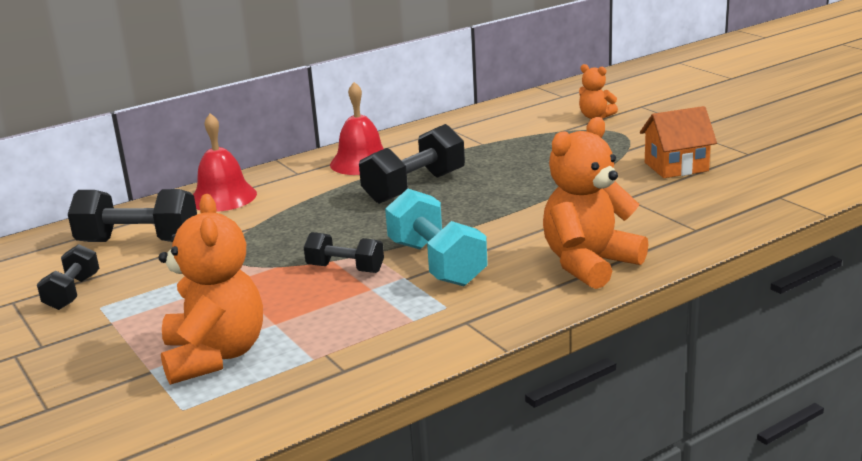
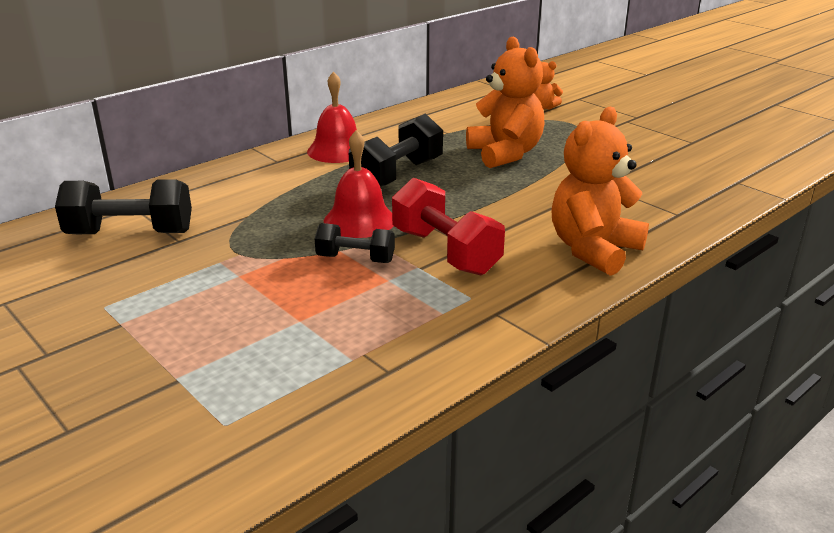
camera: 10 degrees left, 5 degrees up
(72, 292) = (70, 291): black dumbbell -> none
(215, 356) = (245, 360): orange teddy bear -> orange teddy bear (505, 154)
(223, 197) = (208, 186): red bell -> red bell (359, 220)
(437, 263) = (445, 252): turquoise dumbbell -> red dumbbell
(676, 167) = (633, 154): orange house -> none

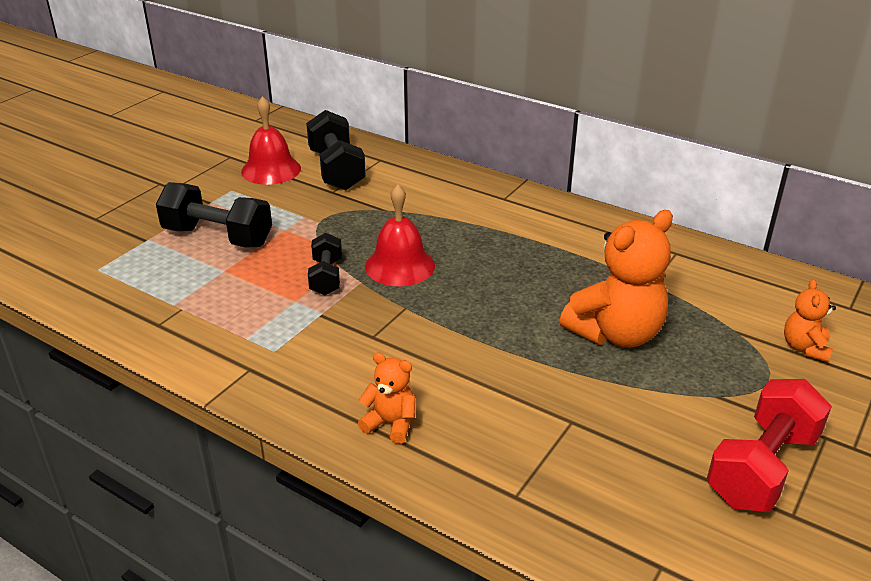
camera: 75 degrees right, 5 degrees up
(337, 150) = (550, 224): red bell -> red bell (271, 170)
(397, 175) = (511, 269): black dumbbell -> black dumbbell (218, 237)
(445, 252) = (355, 324): red dumbbell -> red dumbbell (762, 468)
(593, 250) = (391, 424): orange teddy bear -> orange teddy bear, size x0.51

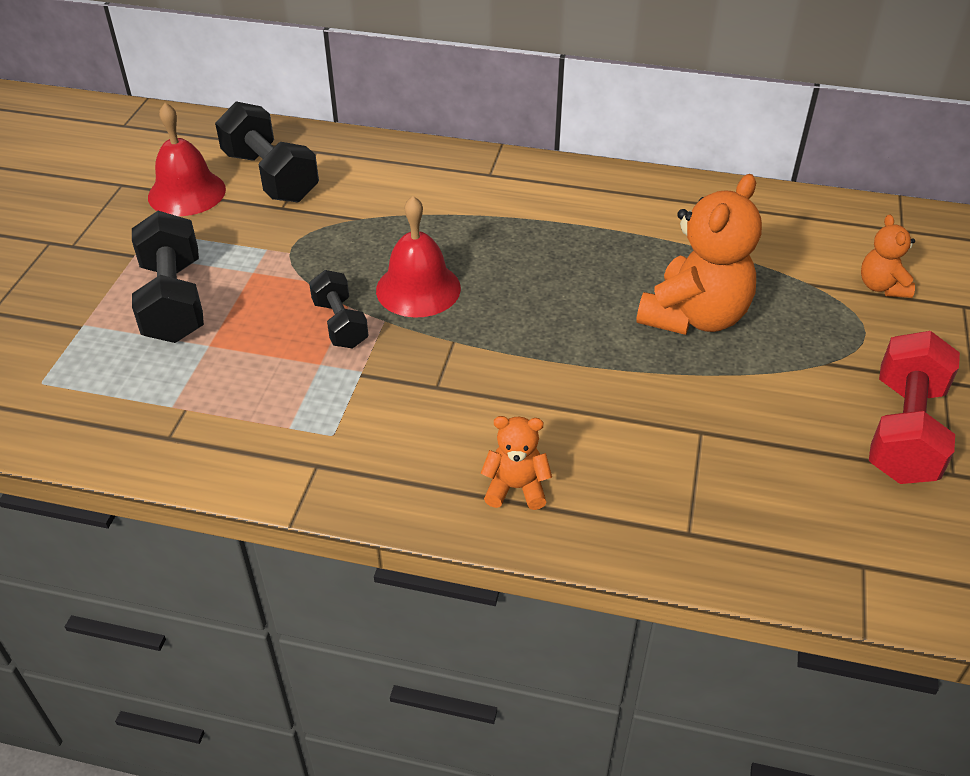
camera: 20 degrees left, 10 degrees up
(218, 237) = (173, 301): black dumbbell -> black dumbbell turned 75 degrees clockwise

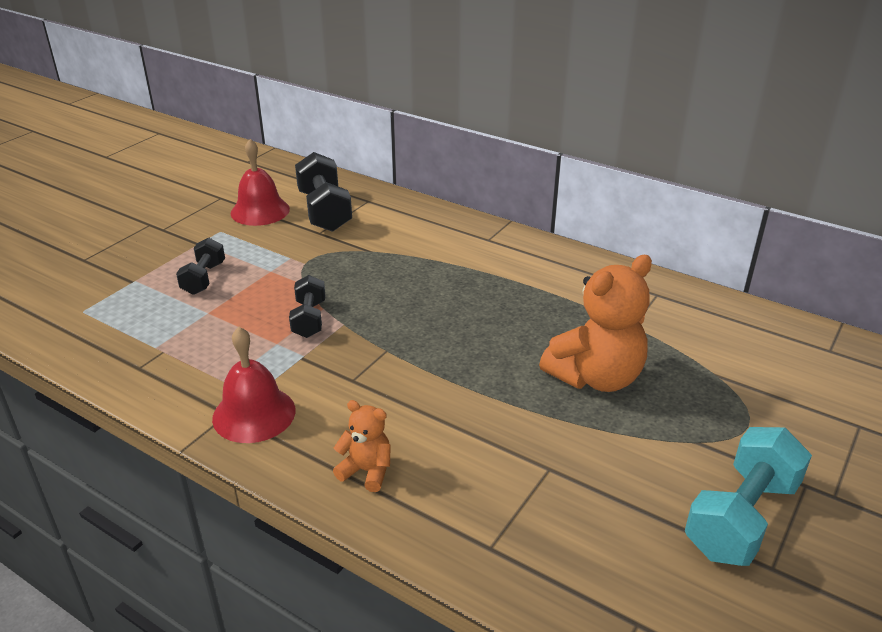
camera: 20 degrees right, 10 degrees down
(173, 301) = (203, 278): black dumbbell -> black dumbbell, size x0.60
(418, 289) = (382, 307): red bell -> red bell (254, 414)
(882, 286) = (784, 392): orange teddy bear -> none
(904, 431) = (741, 518): red dumbbell -> turquoise dumbbell

